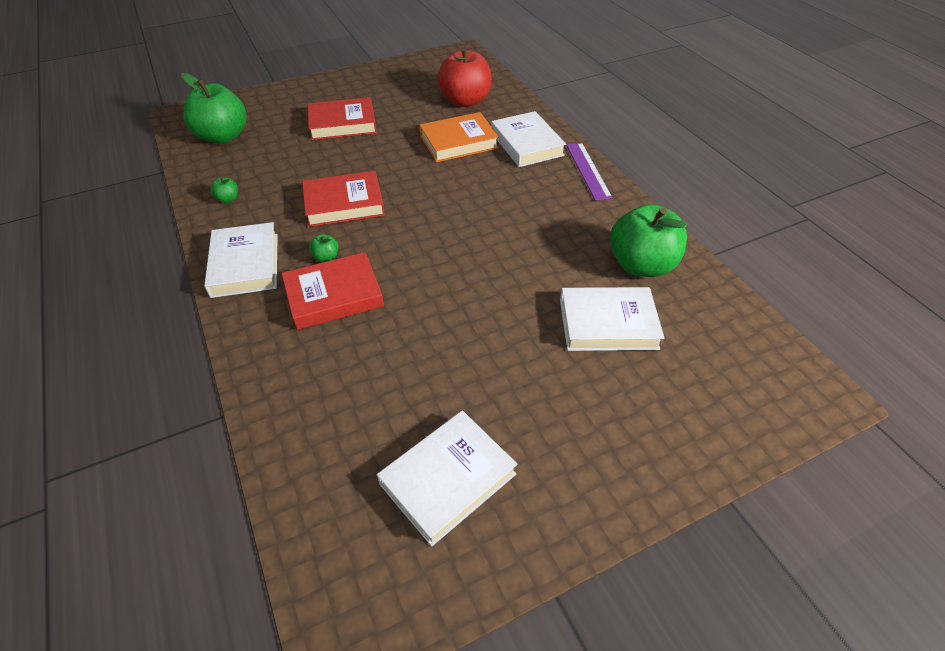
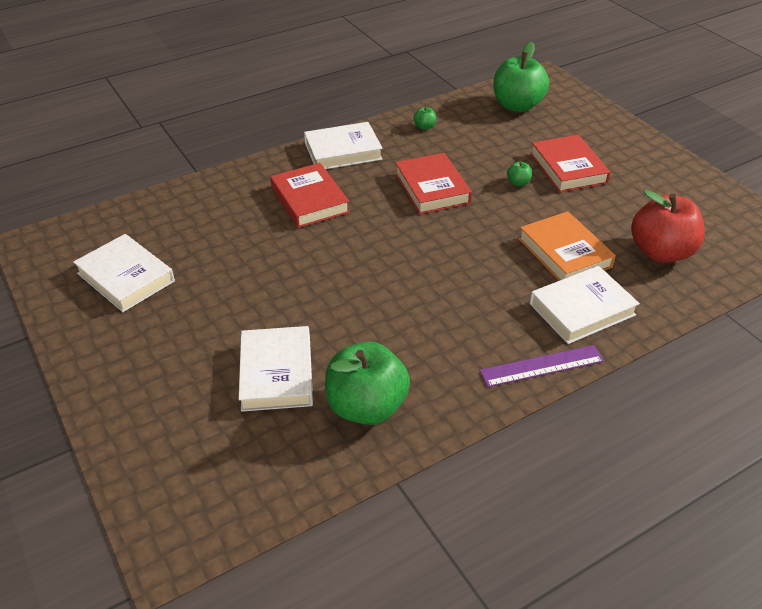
camera: 85 degrees right, 5 degrees down
(326, 257) = (355, 189): green apple -> green apple (518, 182)

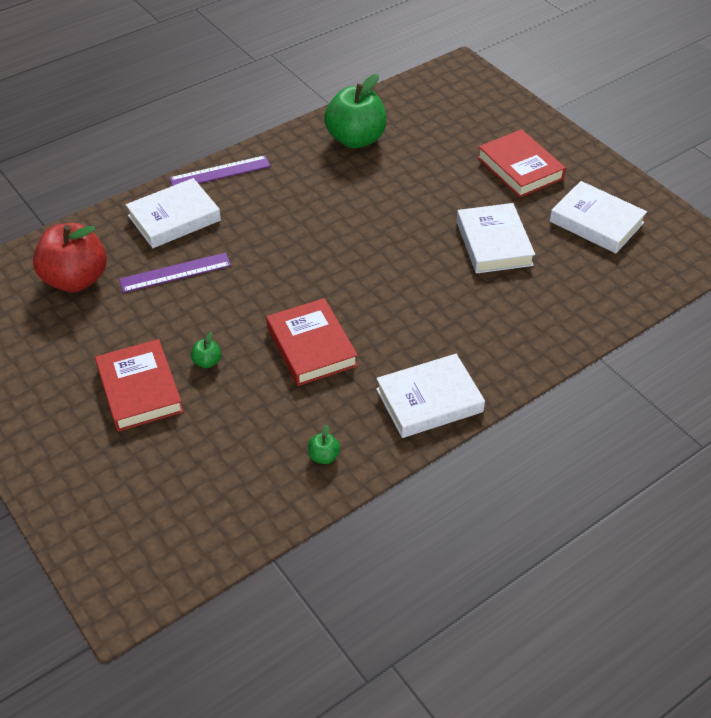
camera: 175 degrees right, 5 degrees up
(277, 373) = (429, 156): white book -> white book (493, 243)
(309, 200) = (450, 320): red book -> red book (520, 168)
(517, 105) = (183, 516): green apple -> none
(564, 253) = (175, 272): orange book -> purple ruler

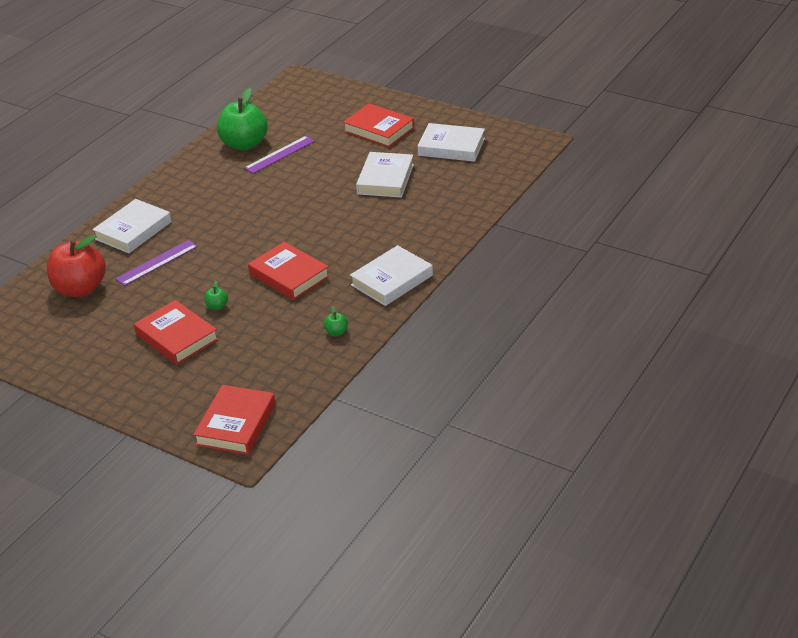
camera: 20 degrees left, 10 degrees down
(135, 553) = (236, 424): none -> red book
(220, 172) = (150, 193): purple ruler -> purple ruler (280, 154)
(493, 243) = (385, 179): white book -> white book turned 45 degrees clockwise

